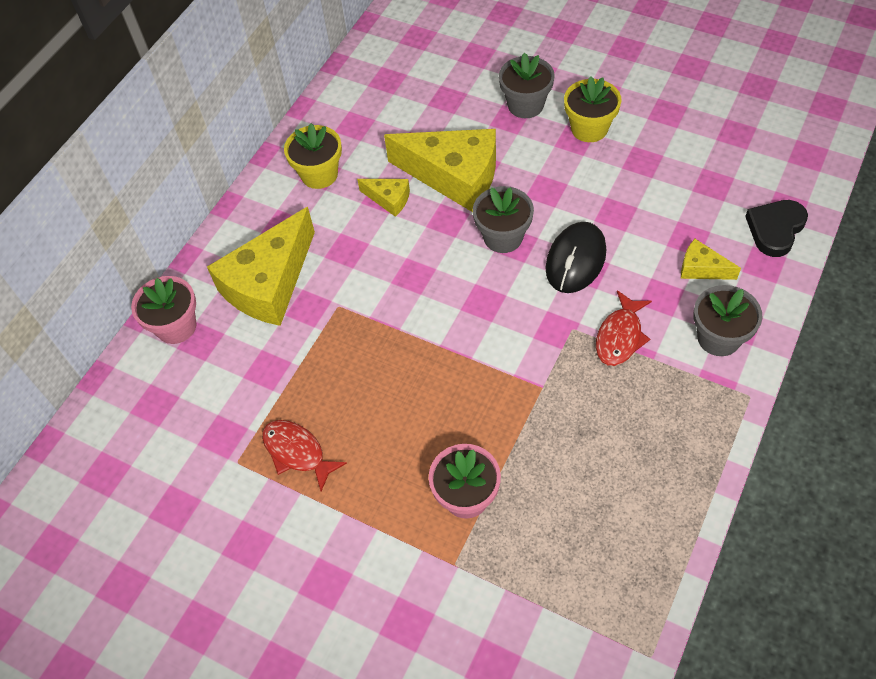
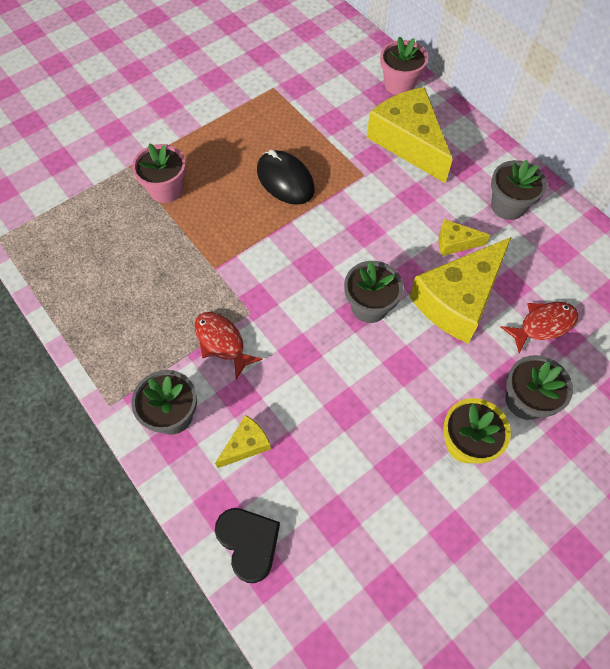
camera: 110 degrees right, 5 degrees up
(297, 452) = (259, 117): red fish -> red fish (543, 325)
(319, 174) = (508, 206): yellow flower pot -> grey flower pot
(389, 199) = (455, 243): yellow cheese -> yellow cheese turned 45 degrees clockwise
(575, 260) = (314, 348): black mouse -> black mouse (285, 180)

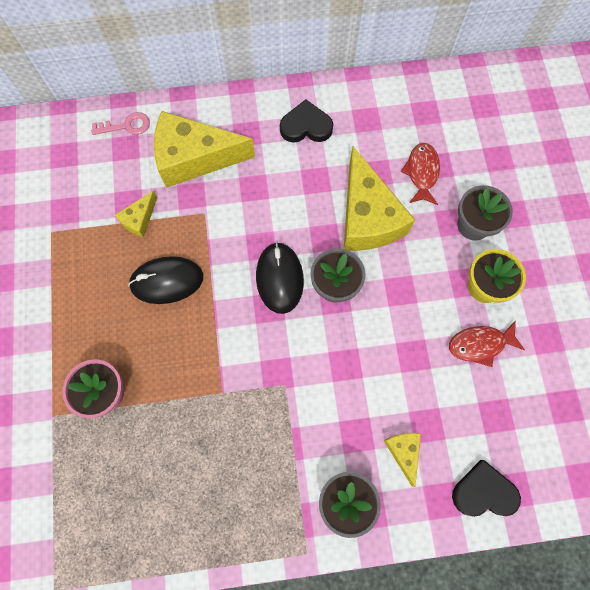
camera: 60 degrees left, 10 degrees up
(222, 342) = (300, 424): red fish -> red fish (480, 344)
(345, 259) = (279, 278): none -> black mouse
(399, 84) = (126, 126): pink flower pot -> pink key
(455, 243) = (315, 186): yellow cheese -> yellow cheese (139, 219)
(508, 206) = (306, 126): grey flower pot -> black heart

